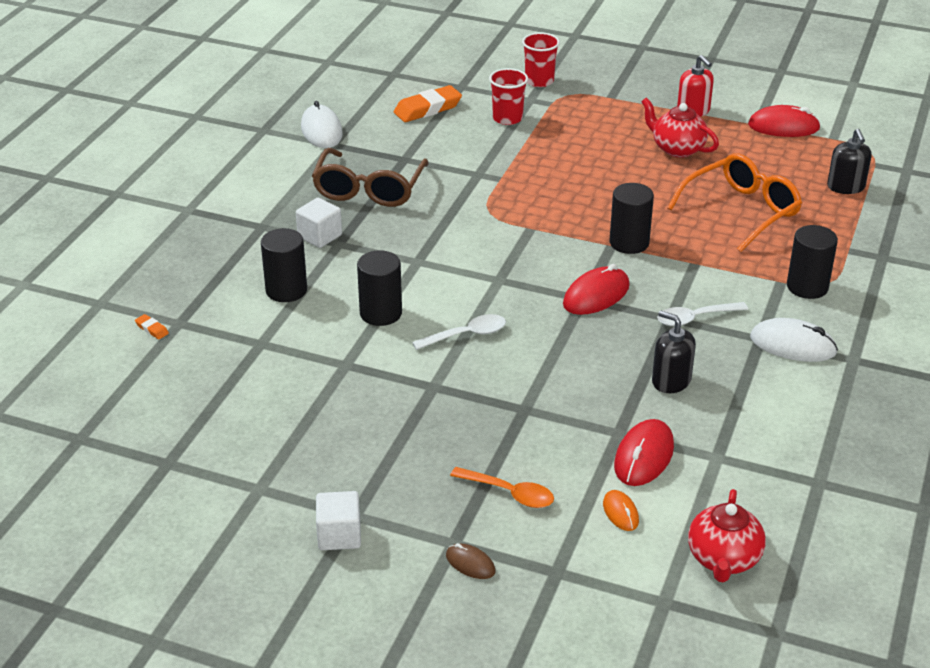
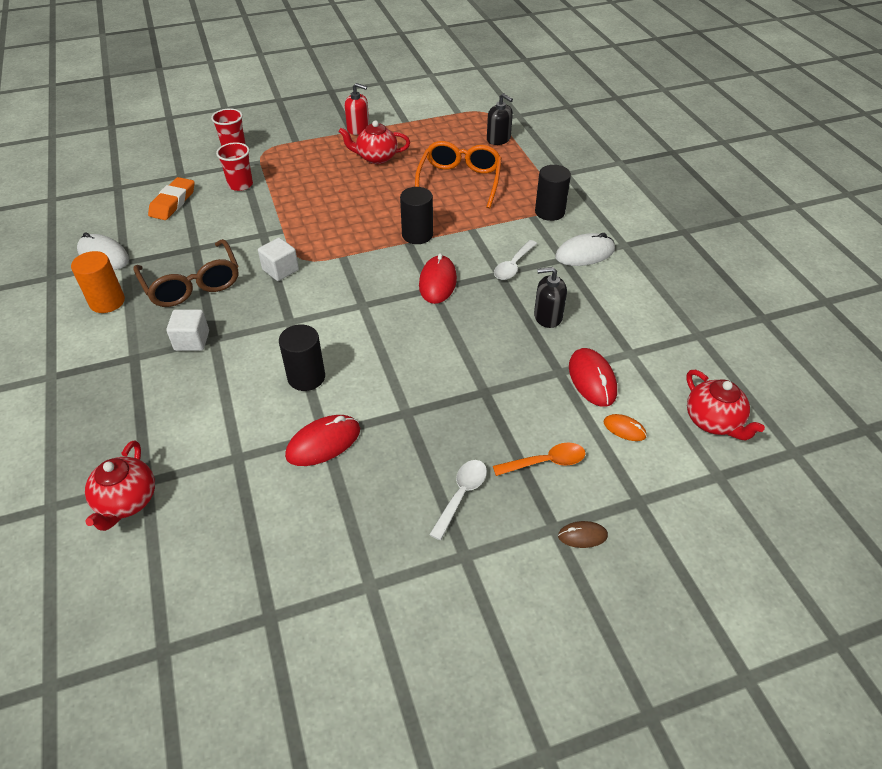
camera: 40 degrees left, 10 degrees up
(152, 329) = (127, 502): orange eraser -> red teapot
(286, 171) = (107, 302): none -> orange cylinder
(286, 290) = (211, 400): black cylinder -> none
(339, 535) = (472, 581): white cube -> white cube (280, 270)
(466, 335) = (386, 359): white spoon -> white spoon (461, 495)
(783, 127) = (422, 117): red mouse -> red mouse (323, 443)

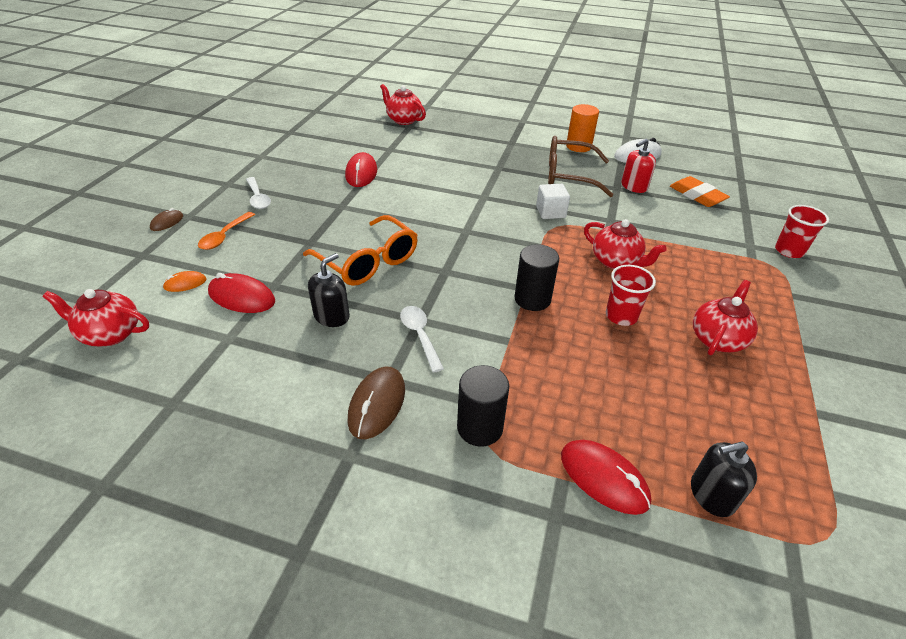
camera: 125 degrees right, 5 degrees down
(192, 341) = (505, 161): white cube -> none
(240, 185) = (708, 233): red cup -> red cup (621, 316)
(306, 377) = (421, 185): black cylinder -> none
(327, 214) = (616, 262): none -> red teapot
(358, 129) = (808, 356): red soap dispenser -> red soap dispenser (634, 186)
(437, 282) = (450, 278): red mouse -> red mouse (603, 478)
(459, 181) = (614, 383): orange glasses -> orange glasses (368, 261)
(584, 253) = (377, 404): white mouse -> brown mouse

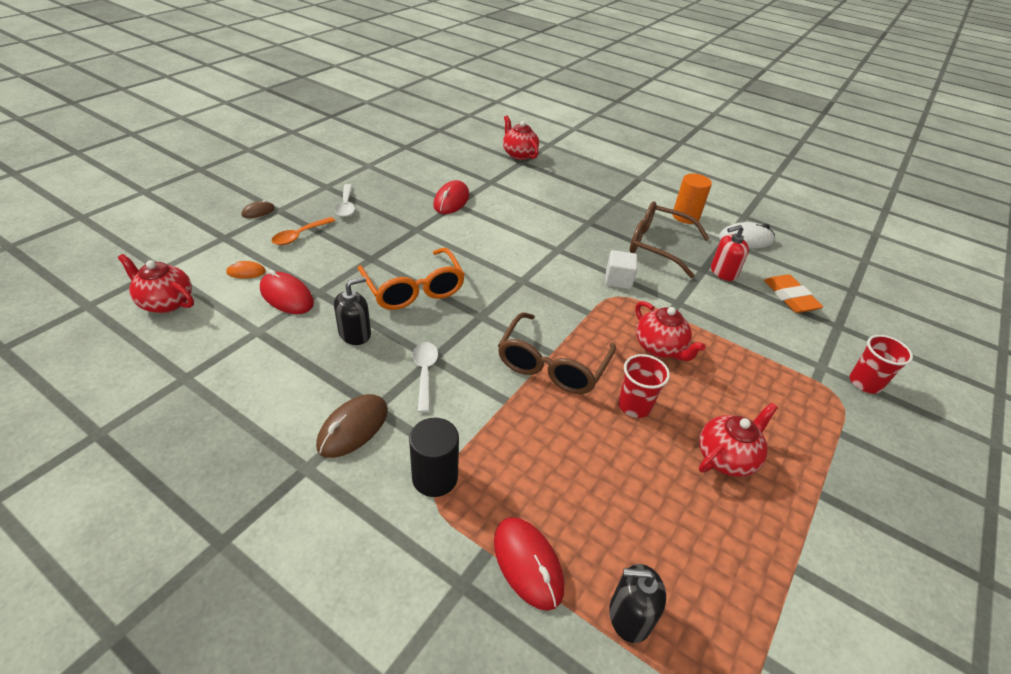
camera: 15 degrees right, 0 degrees up
(532, 299) = (552, 365): black cylinder -> brown glasses

